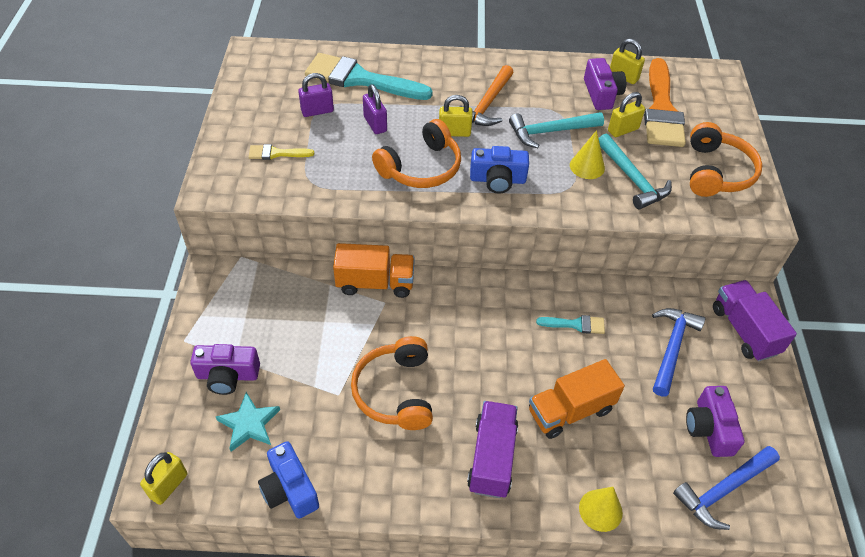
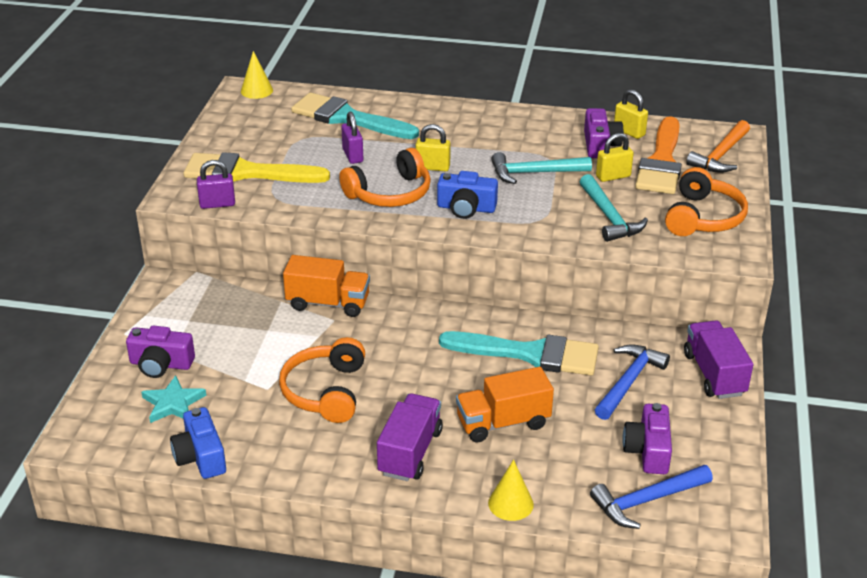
camera: 10 degrees right, 15 degrees down
(168, 485) = (84, 442): yellow padlock -> none
(276, 153) = (246, 172): yellow brush -> yellow brush, size x2.19
(317, 111) = (296, 141): purple padlock -> purple padlock (217, 204)
(487, 104) = (474, 146): orange hammer -> orange hammer (721, 155)
(575, 324) = (530, 354): turquoise brush -> turquoise brush, size x2.19
(587, 166) = (564, 204): yellow cone -> yellow cone (256, 90)

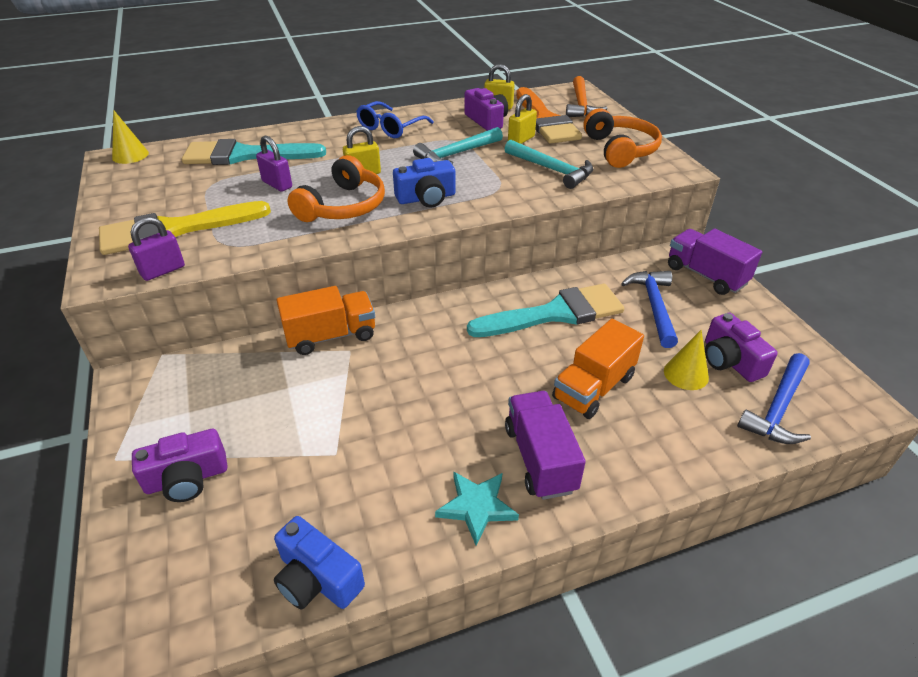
camera: 30 degrees left, 5 degrees up
(173, 403) = (235, 522): turquoise star -> turquoise star (477, 507)
(326, 391) = (401, 429): orange headphones -> none
(498, 126) = (390, 128): none -> blue glasses
(510, 503) = (679, 468): yellow cone -> yellow cone (686, 374)

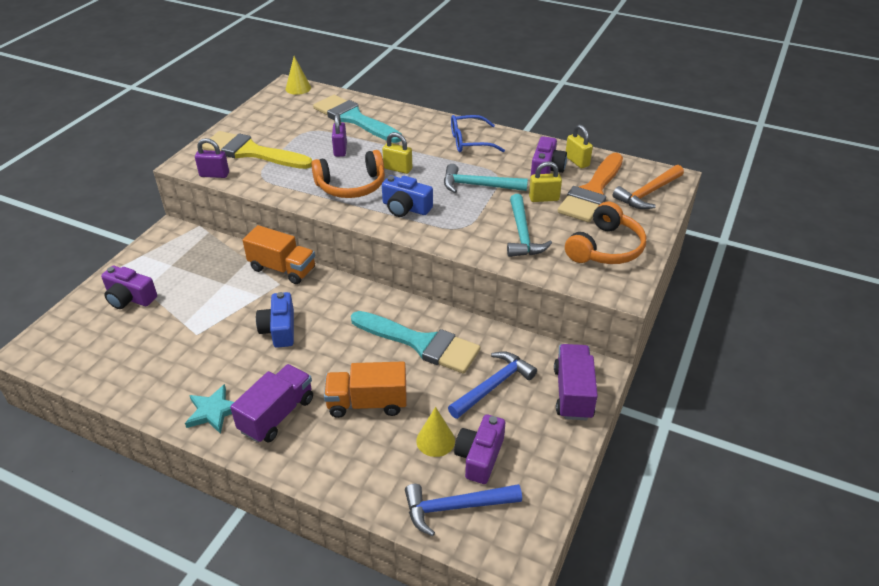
camera: 45 degrees right, 0 degrees up
(317, 578) = (113, 384): blue camera -> blue camera (279, 329)

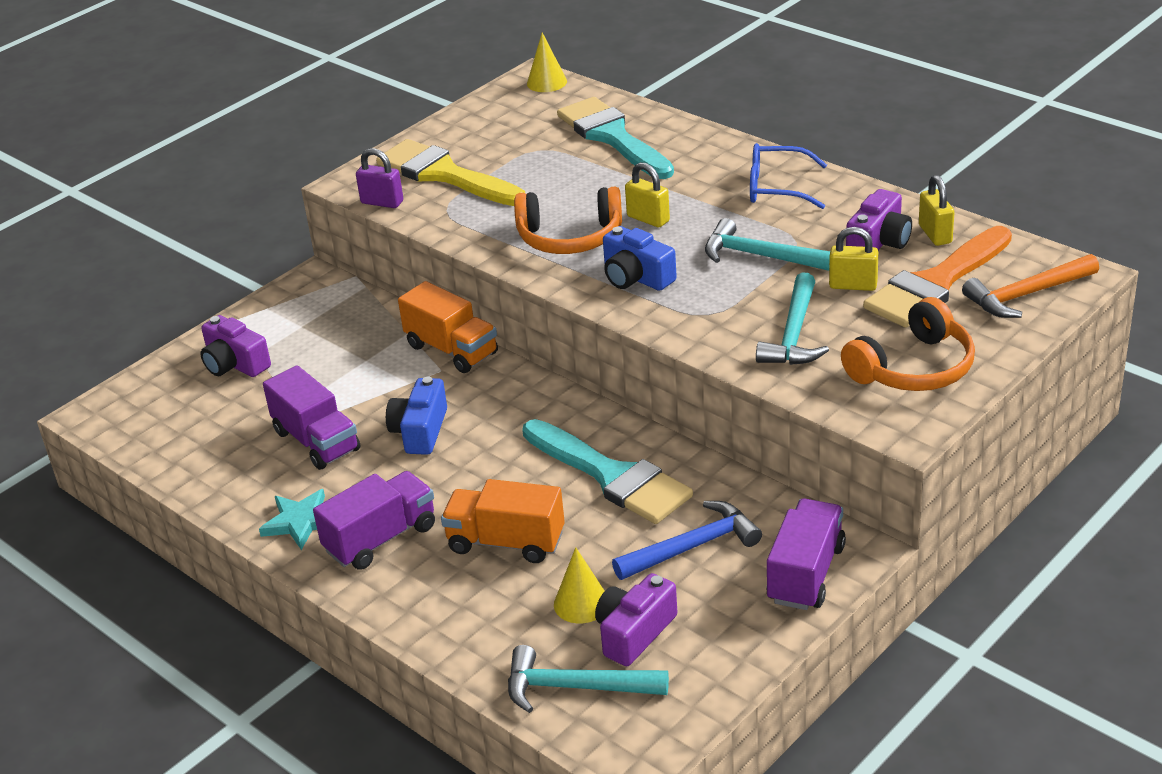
camera: 20 degrees right, 5 degrees down
(207, 347) = (316, 441): none -> purple truck
(340, 150) = (574, 183): purple padlock -> none
(456, 507) = (576, 687): blue hammer -> turquoise hammer

